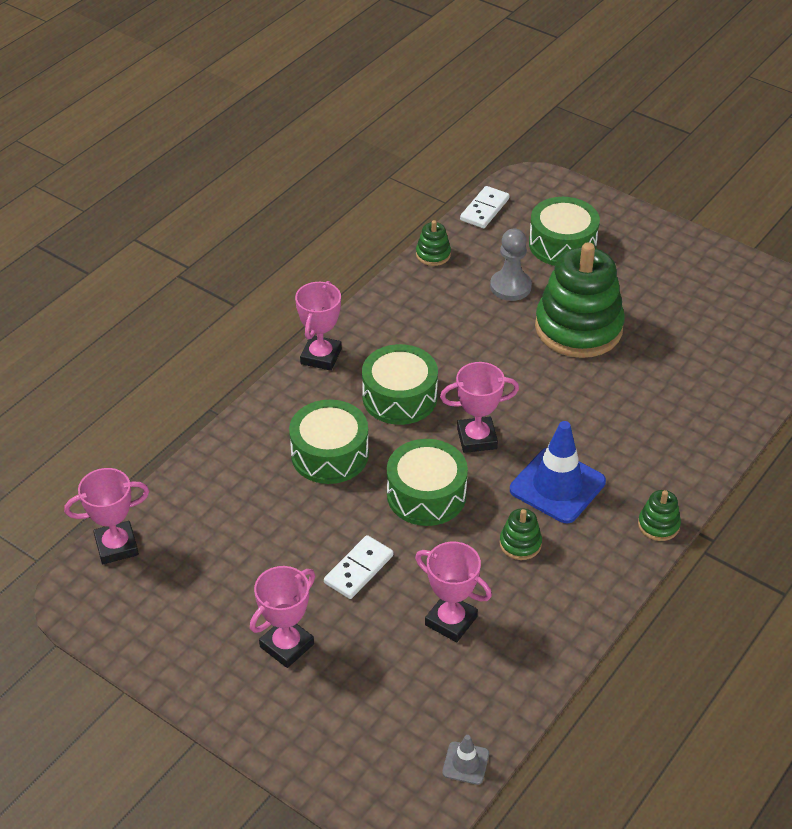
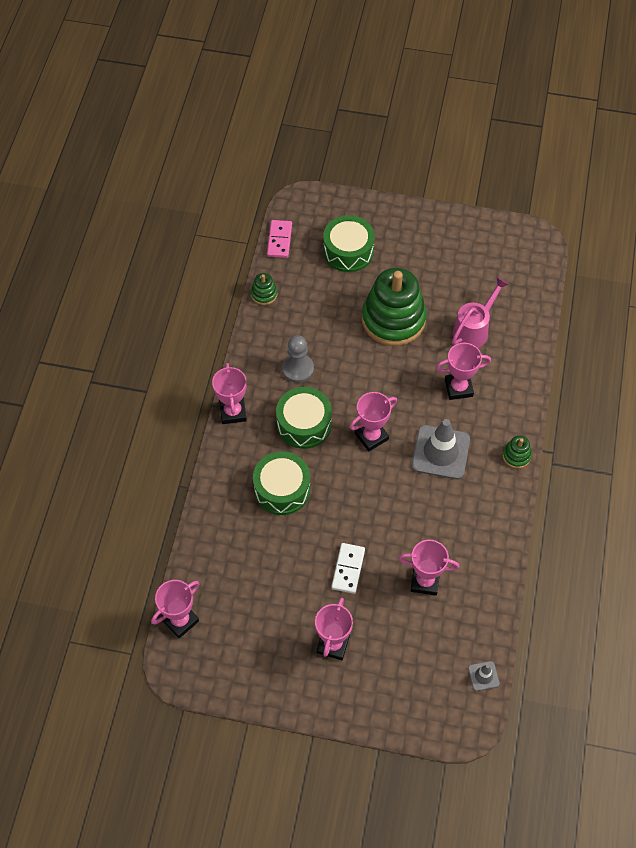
camera: 25 degrees left, 15 degrees up
(426, 495) = (361, 494): green drum -> none
(484, 209) = (279, 240): white domino -> pink domino
(510, 287) = (331, 302): grey pawn -> grey pawn (298, 369)
(520, 544) = (439, 506): green stacking toy -> none
(557, 486) = (440, 452): blue traffic cone -> grey traffic cone
(622, 425) = (458, 388): none -> pink trophy
(678, 371) = (474, 329): none -> pink watering can

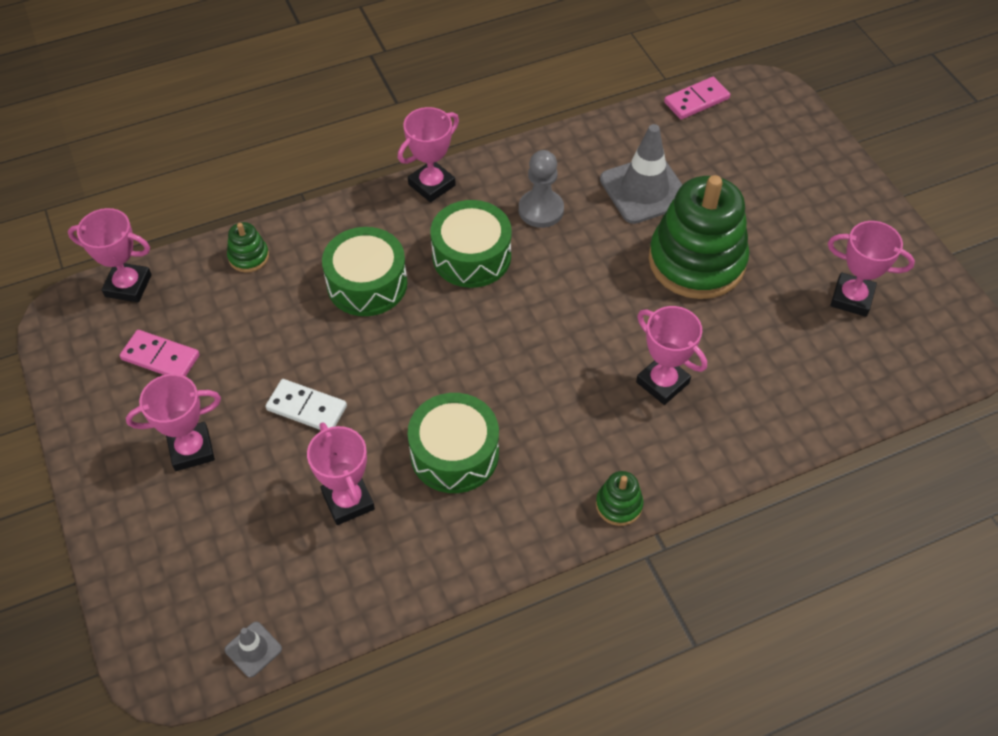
camera: 55 degrees right, 5 degrees down
(252, 629) = (161, 357): none -> pink domino
(264, 294) = (611, 127): green stacking toy -> green stacking toy (248, 257)
(348, 251) = (747, 167): green drum -> green drum (454, 453)
(348, 569) = (307, 408): white domino -> white domino turned 45 degrees clockwise
(371, 436) = (511, 330): pink trophy -> pink trophy (851, 298)
(440, 452) = (550, 415): grey traffic cone -> grey traffic cone (644, 190)
(474, 329) = (765, 351): pink watering can -> none

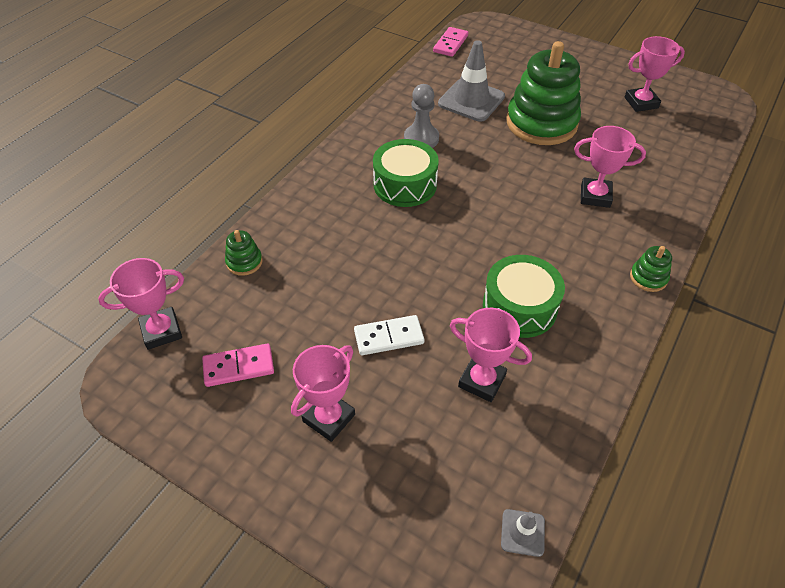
camera: 35 degrees left, 5 degrees down
(367, 284) = (351, 235): green drum -> none
(431, 185) = (335, 156): pink trophy -> none

